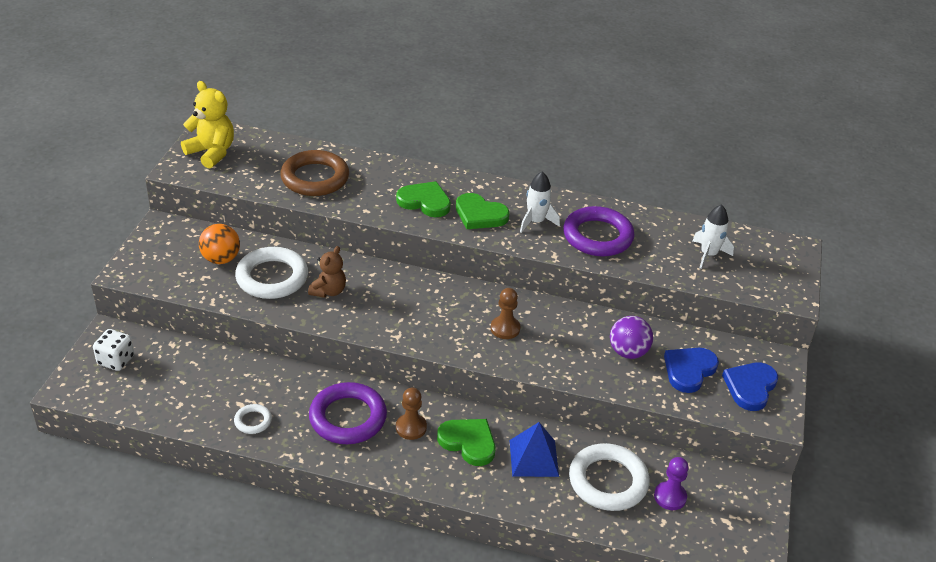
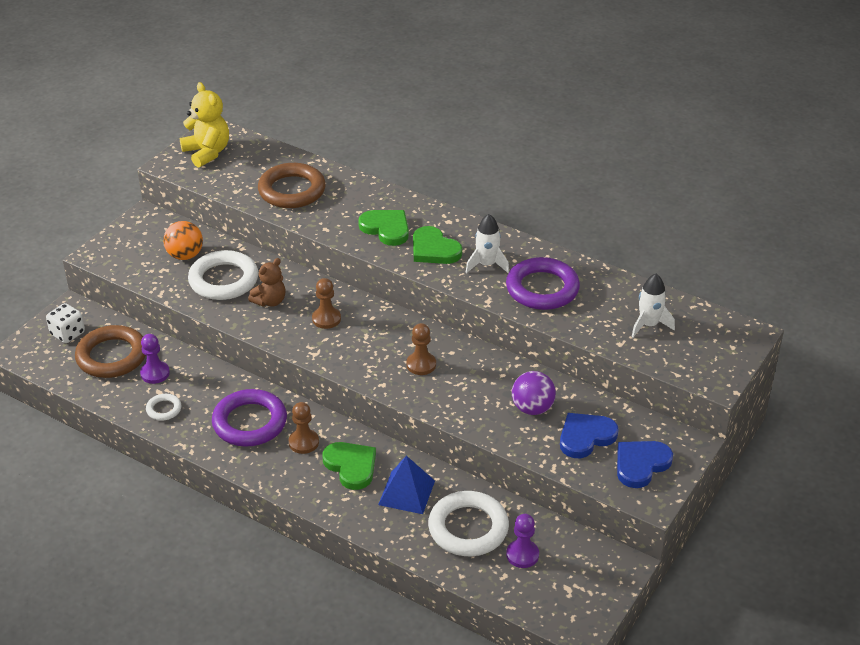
camera: 20 degrees right, 0 degrees up
(174, 376) = (112, 356): none -> brown ring
(227, 385) = (155, 373): none -> purple pawn
(393, 299) = (326, 319): none -> brown pawn

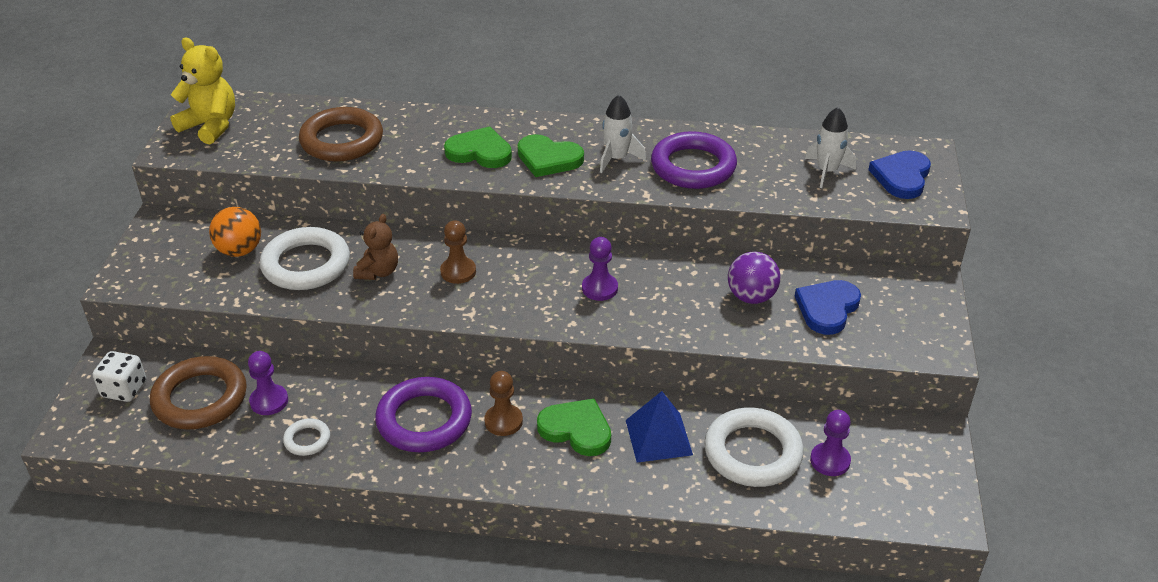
camera: 25 degrees left, 0 degrees up
(421, 364) = (599, 288): brown pawn -> purple pawn
(641, 464) = (903, 318): blue heart -> blue heart (901, 177)

